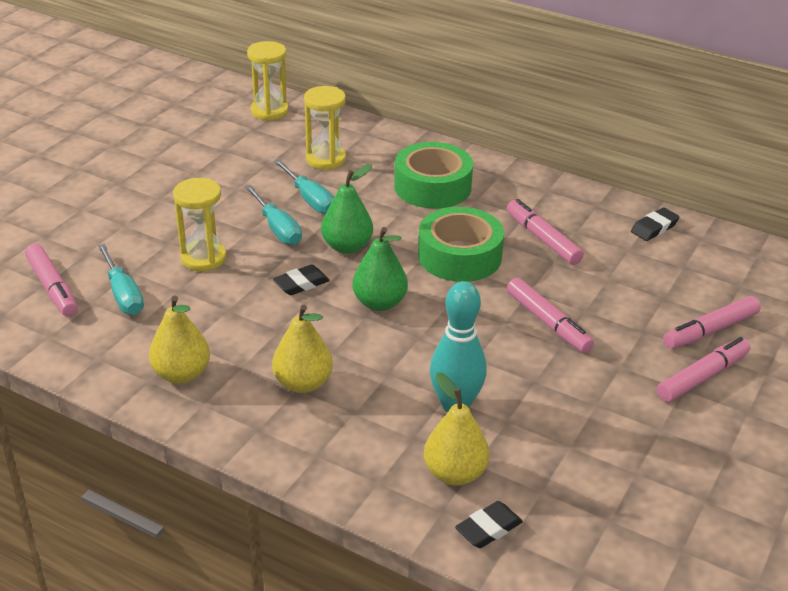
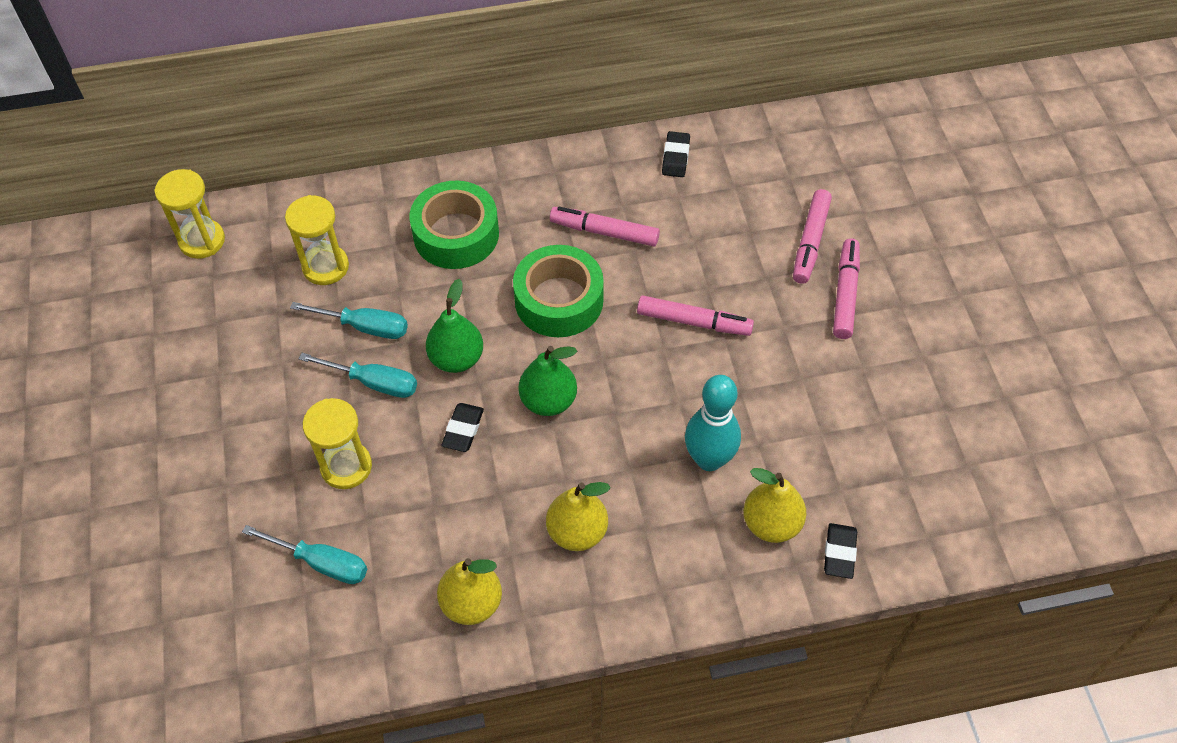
camera: 40 degrees left, 20 degrees up
(52, 287) = (246, 607): pink marker -> none

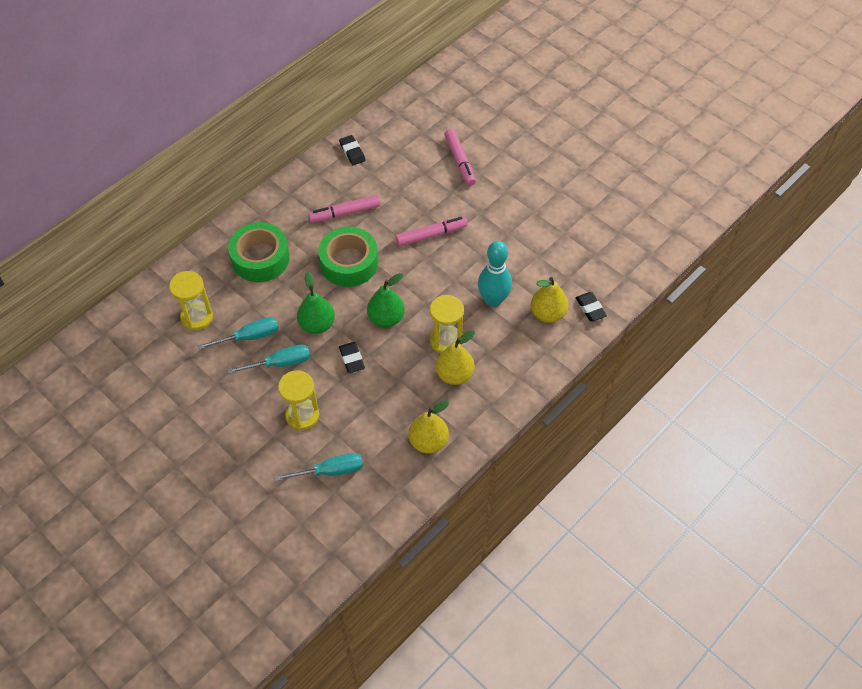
camera: 35 degrees left, 0 degrees up
(202, 241) = (105, 343): yellow hourglass -> yellow hourglass (446, 341)
(845, 294) = (498, 179): pink marker -> none

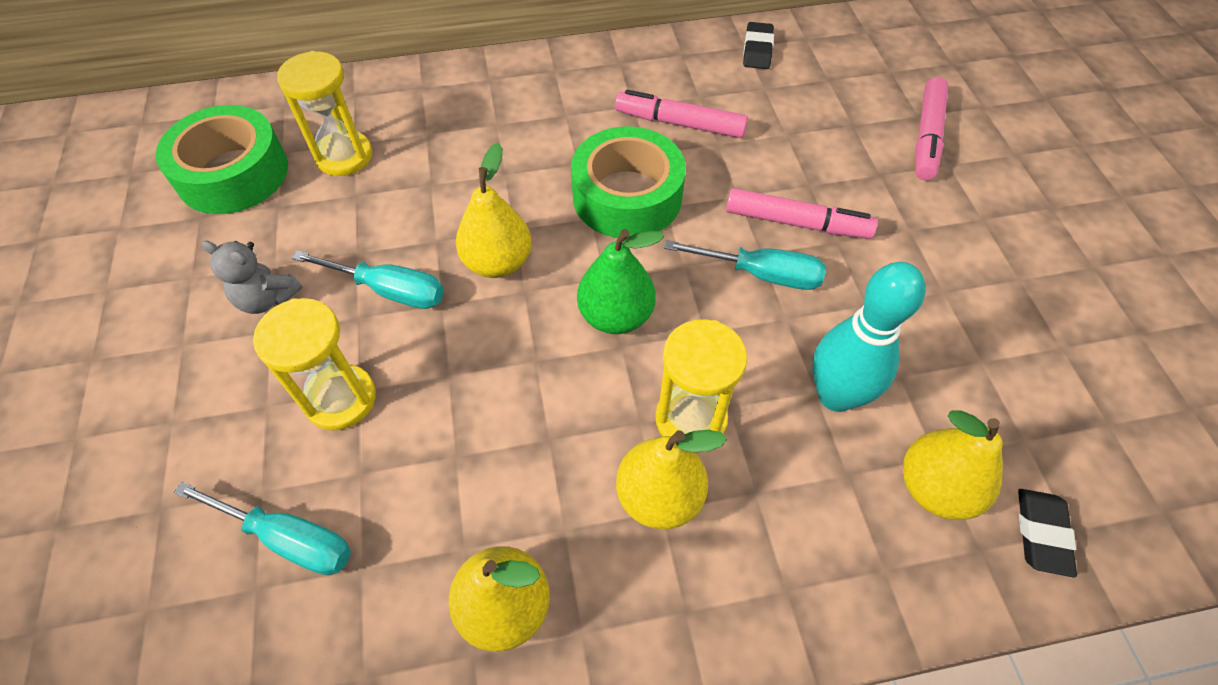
camera: 35 degrees right, 0 degrees up
(229, 398) = (267, 299): none -> grey teddy bear
(250, 336) = (386, 224): turquoise screwdriver -> turquoise screwdriver (762, 275)
(260, 258) = (503, 124): green tape -> green tape (233, 173)
(317, 324) = (498, 262): green pear -> yellow pear
(351, 359) = (502, 351): black eraser -> none

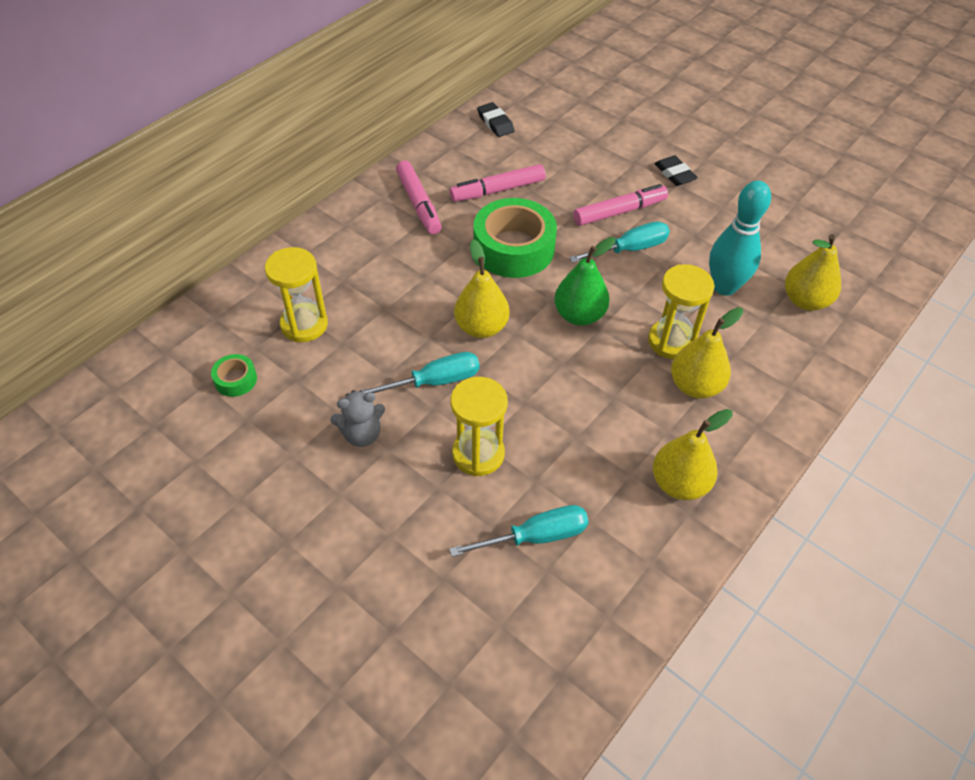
camera: 40 degrees left, 5 degrees down
(233, 173) = (236, 380): green tape -> green tape, size x0.45
(927, 136) = (637, 128): pink marker -> pink marker (419, 204)
(1041, 534) = (861, 292): black eraser -> black eraser (674, 174)

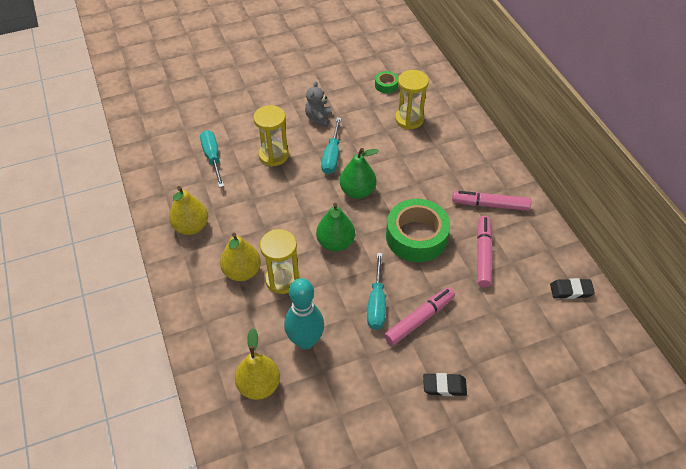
camera: 120 degrees right, 0 degrees up
(481, 327) = (357, 191): yellow pear -> green pear
(536, 536) = (212, 157): turquoise screwdriver -> turquoise screwdriver turned 150 degrees clockwise
(619, 212) = (419, 319): pink marker -> pink marker turned 135 degrees counterclockwise

